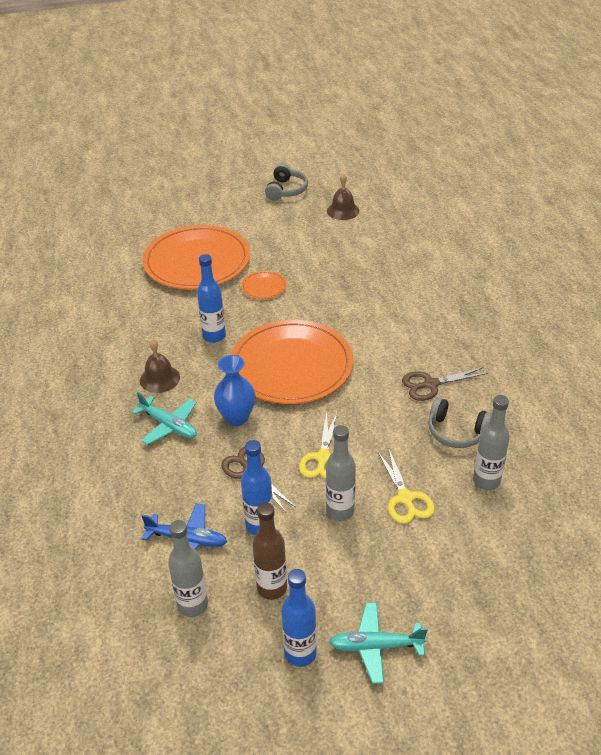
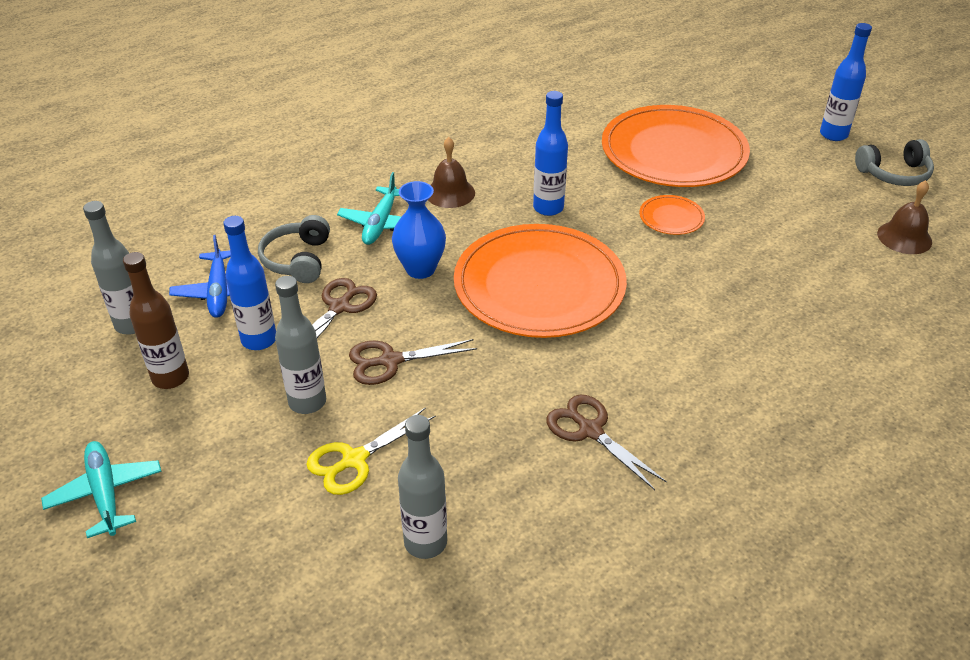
camera: 65 degrees right, 0 degrees up
(300, 653) = (84, 428): blue bottle -> blue bottle (833, 135)
(323, 458) = (390, 361): yellow scissors -> brown scissors
(456, 432) = (508, 484): grey headphones -> grey headphones (298, 260)

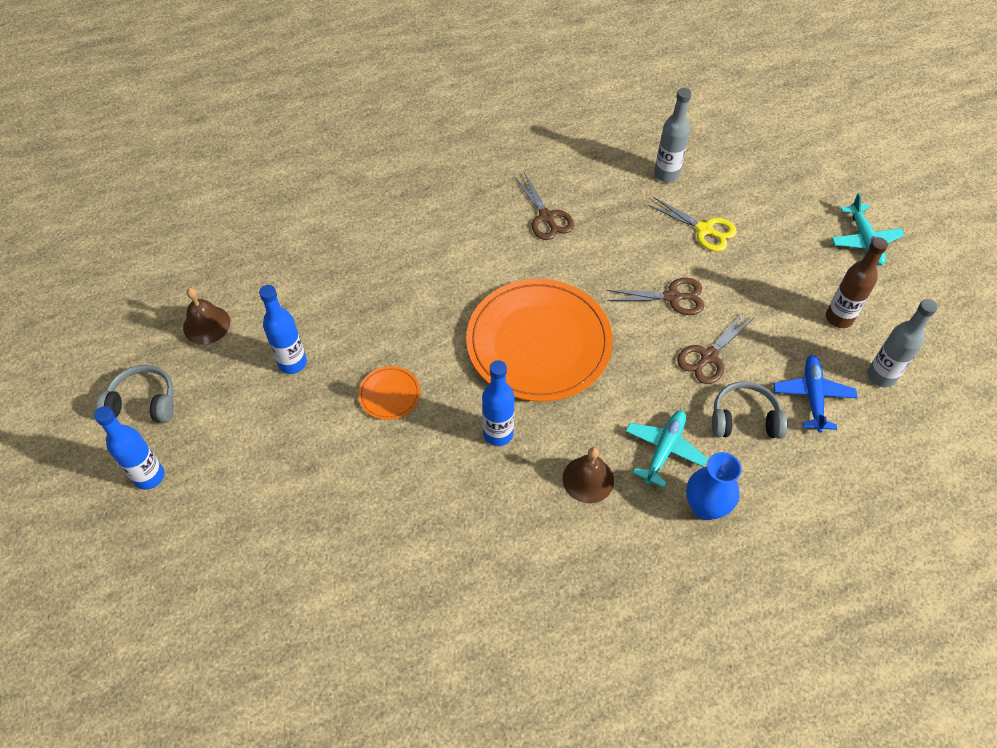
camera: 165 degrees left, 15 degrees up
(259, 340) = (774, 338): blue bottle -> blue bottle (292, 363)
(298, 260) = (744, 419): grey headphones -> grey headphones turned 105 degrees counterclockwise
(307, 402) = (735, 277): grey bottle -> none
(354, 460) = (704, 230): yellow scissors -> yellow scissors turned 60 degrees clockwise
(420, 269) = (635, 383): blue vase -> blue vase (705, 507)
(673, 151) = (333, 490): orange plate -> none

